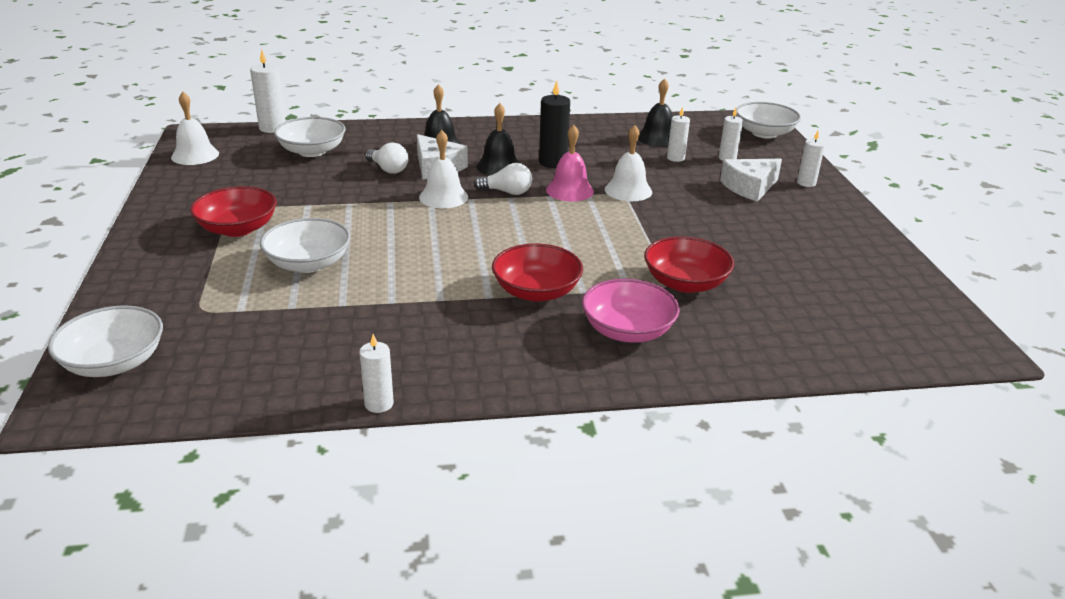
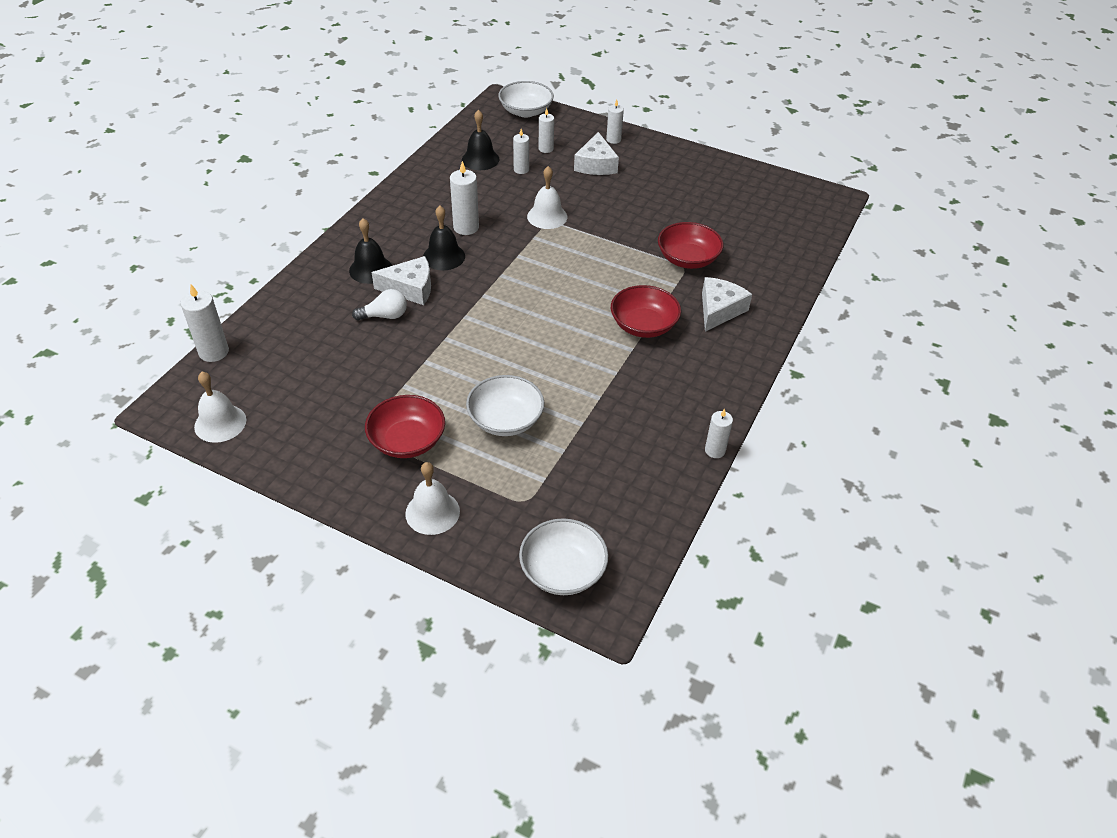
camera: 55 degrees left, 15 degrees up
(312, 151) = (298, 345): white bowl -> none
(443, 197) = (466, 307): white bell -> white bell (432, 512)
(507, 192) = (491, 272): white light bulb -> none
(552, 162) = (466, 227): black candle -> white candle
(569, 190) = (519, 242): pink bell -> none
(627, 330) = (719, 310): pink bowl -> white cheese

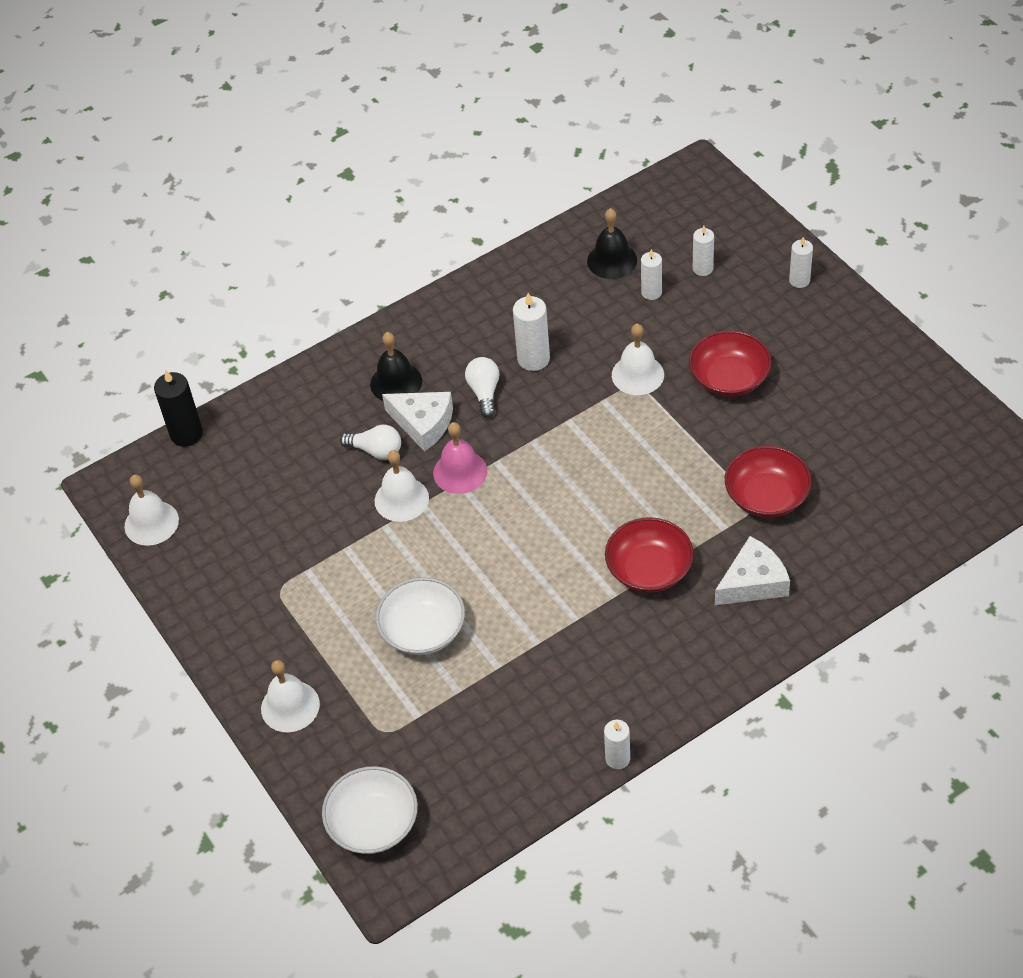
camera: 35 degrees right, 5 degrees up
(214, 352) = (186, 434): white candle -> black candle
(407, 441) = (312, 615): red bowl -> red bowl (729, 378)
(427, 340) = (401, 499): none -> white bell
(444, 256) = (484, 392): black bell -> white light bulb
(460, 309) = (460, 472): none -> pink bell
(526, 111) = (716, 199): white bowl -> none
(596, 164) = (749, 314): white cheese -> none

